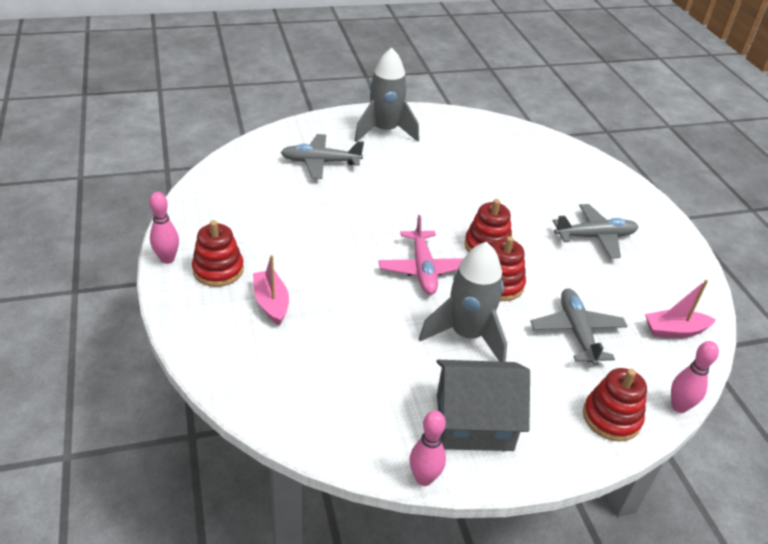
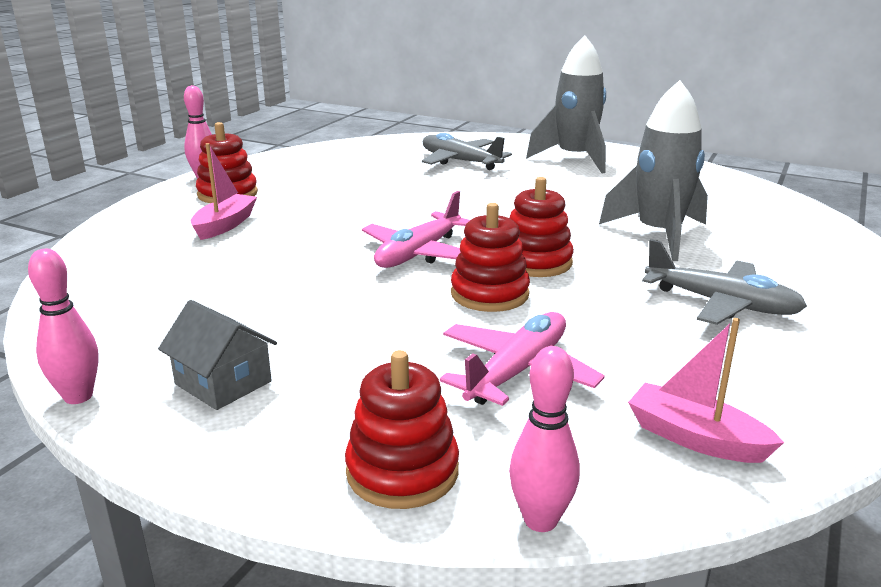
camera: 45 degrees right, 15 degrees down
(466, 335) = (364, 315): grey rocket -> grey rocket (658, 235)
(474, 422) = (223, 383): grey house -> grey house, size x0.61
(576, 332) = (517, 371): grey plane -> pink plane

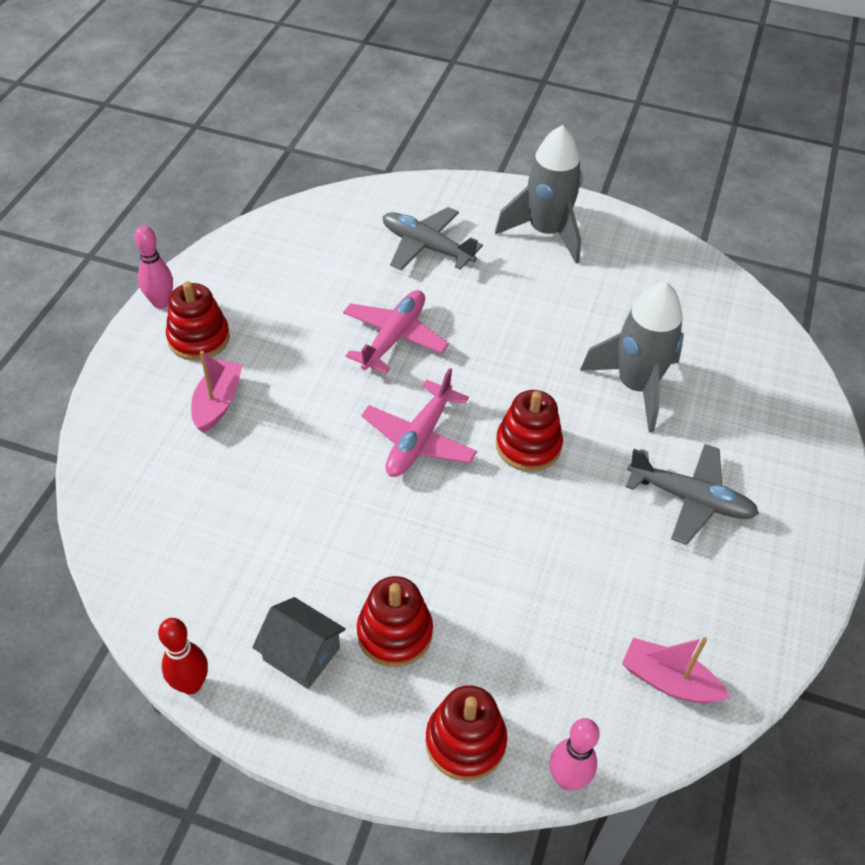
camera: 10 degrees left, 25 degrees up
(78, 396) = (191, 684): pink bowling pin -> red bowling pin
(489, 294) = (494, 503): red stacking toy -> red stacking toy (394, 633)
(517, 371) = (532, 613): pink plane -> pink plane (394, 337)

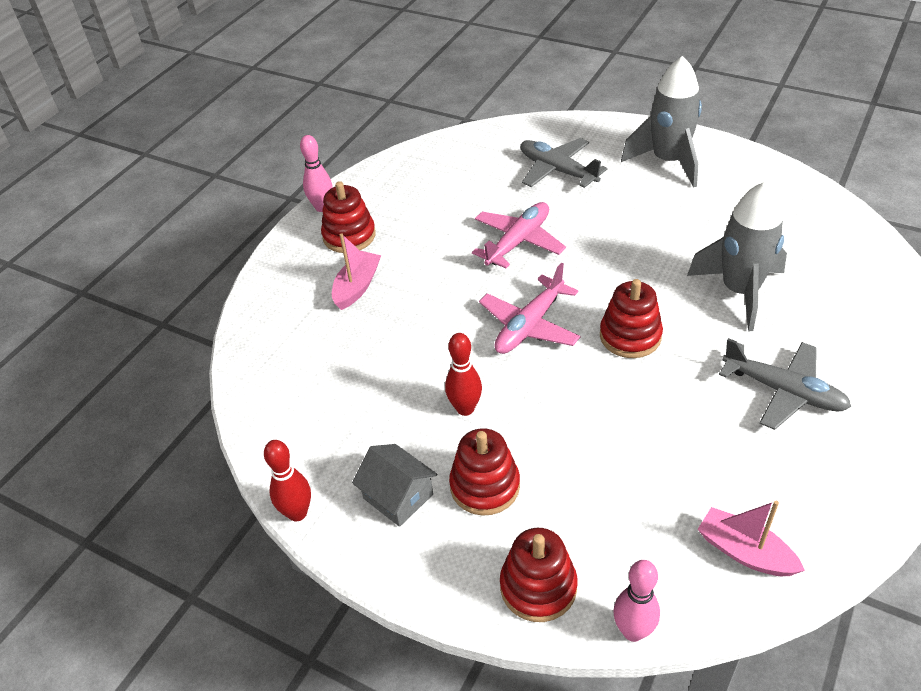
camera: 15 degrees right, 5 degrees down
(361, 544) = (465, 408): none -> red bowling pin

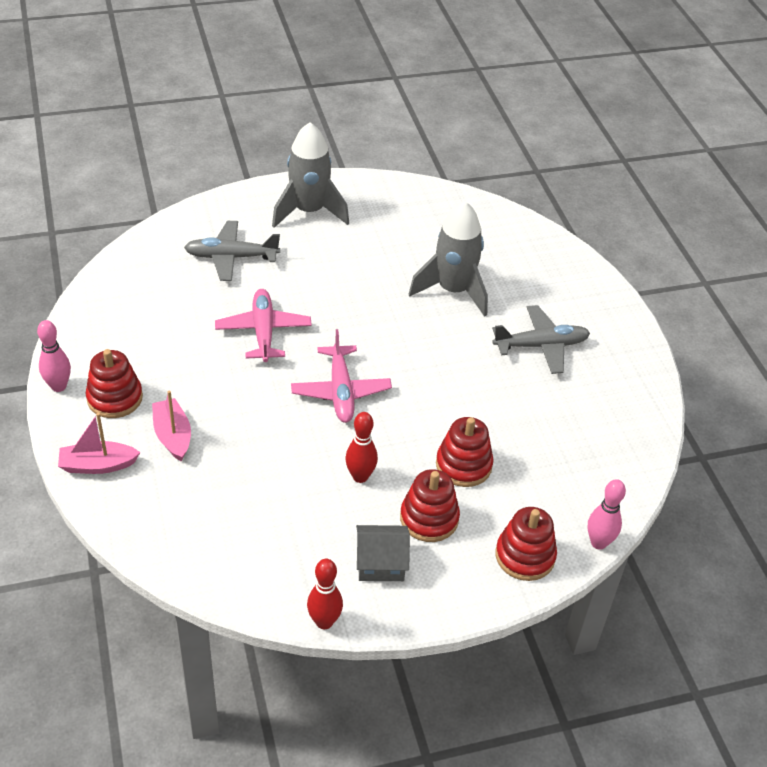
camera: 50 degrees left, 0 degrees up
(630, 336) = (416, 361): red stacking toy -> red stacking toy (463, 465)
(745, 552) = (610, 457): pink boat -> pink boat (98, 465)

